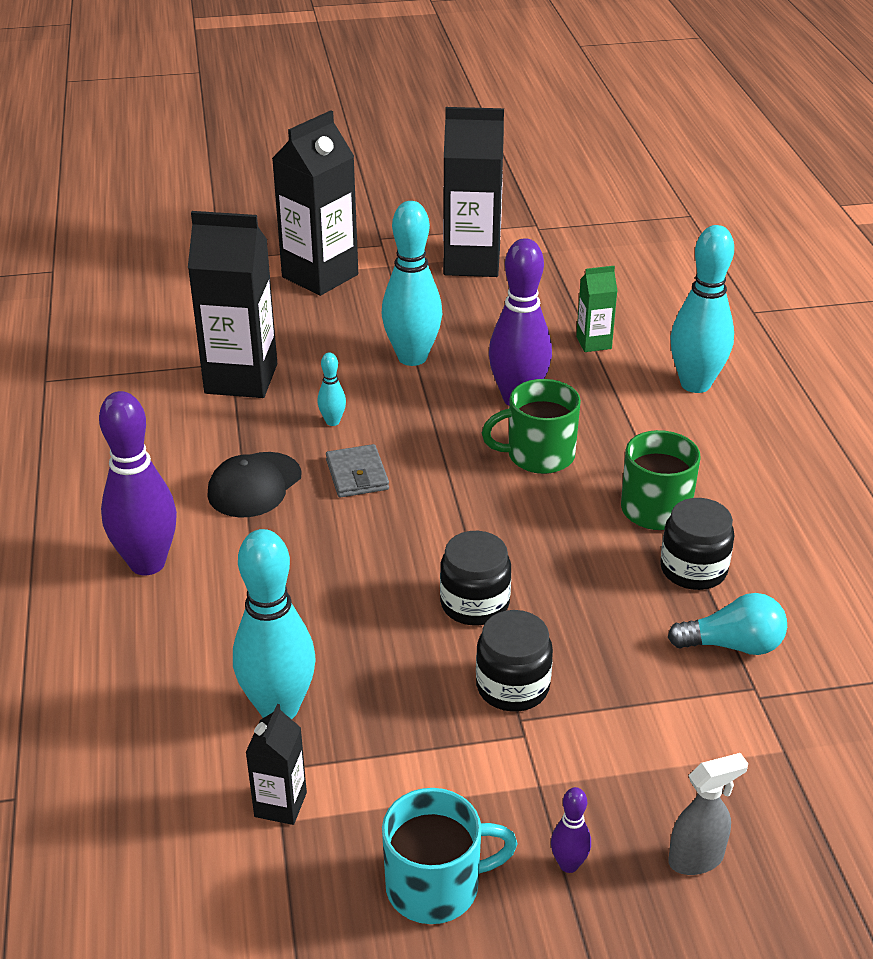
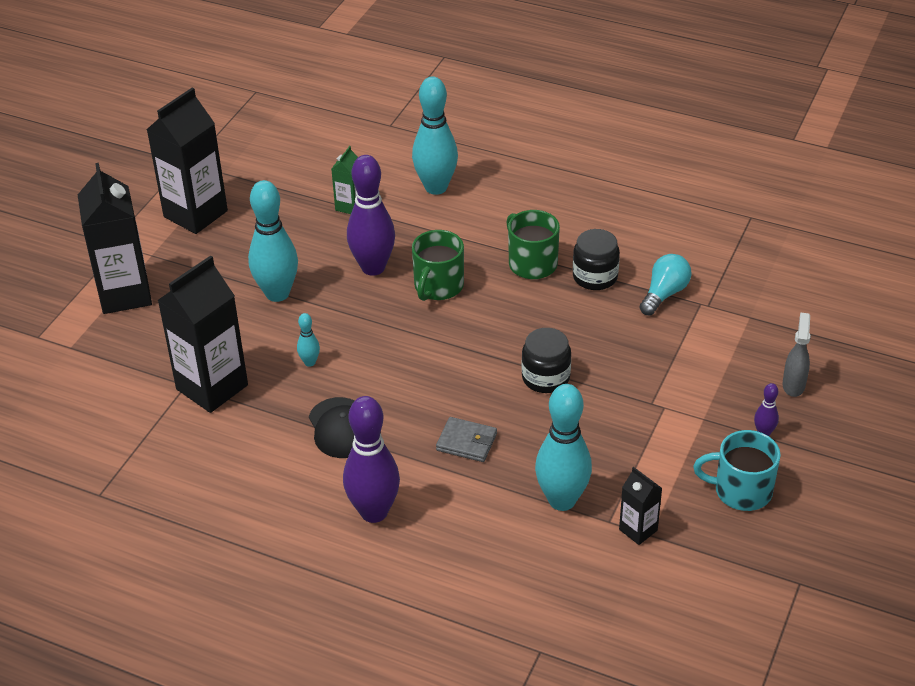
camera: 55 degrees left, 5 degrees up
(357, 475) = (378, 375): grey wallet -> grey wallet (466, 442)
(435, 886) = (741, 491): turquoise mug -> turquoise mug turned 105 degrees counterclockwise
(512, 686) = (625, 394): black jar -> none

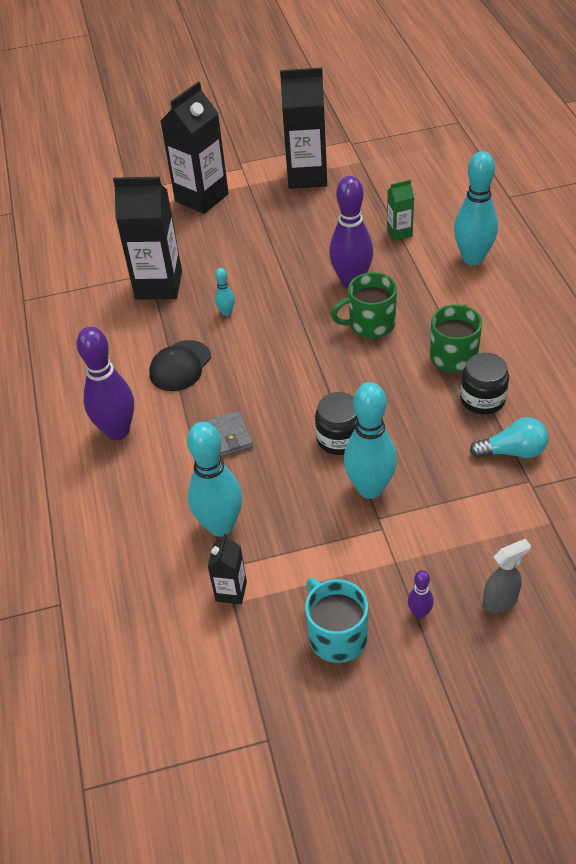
camera: 55 degrees right, 5 degrees up
(277, 293) = (275, 257): turquoise bowling pin -> turquoise bowling pin (370, 488)

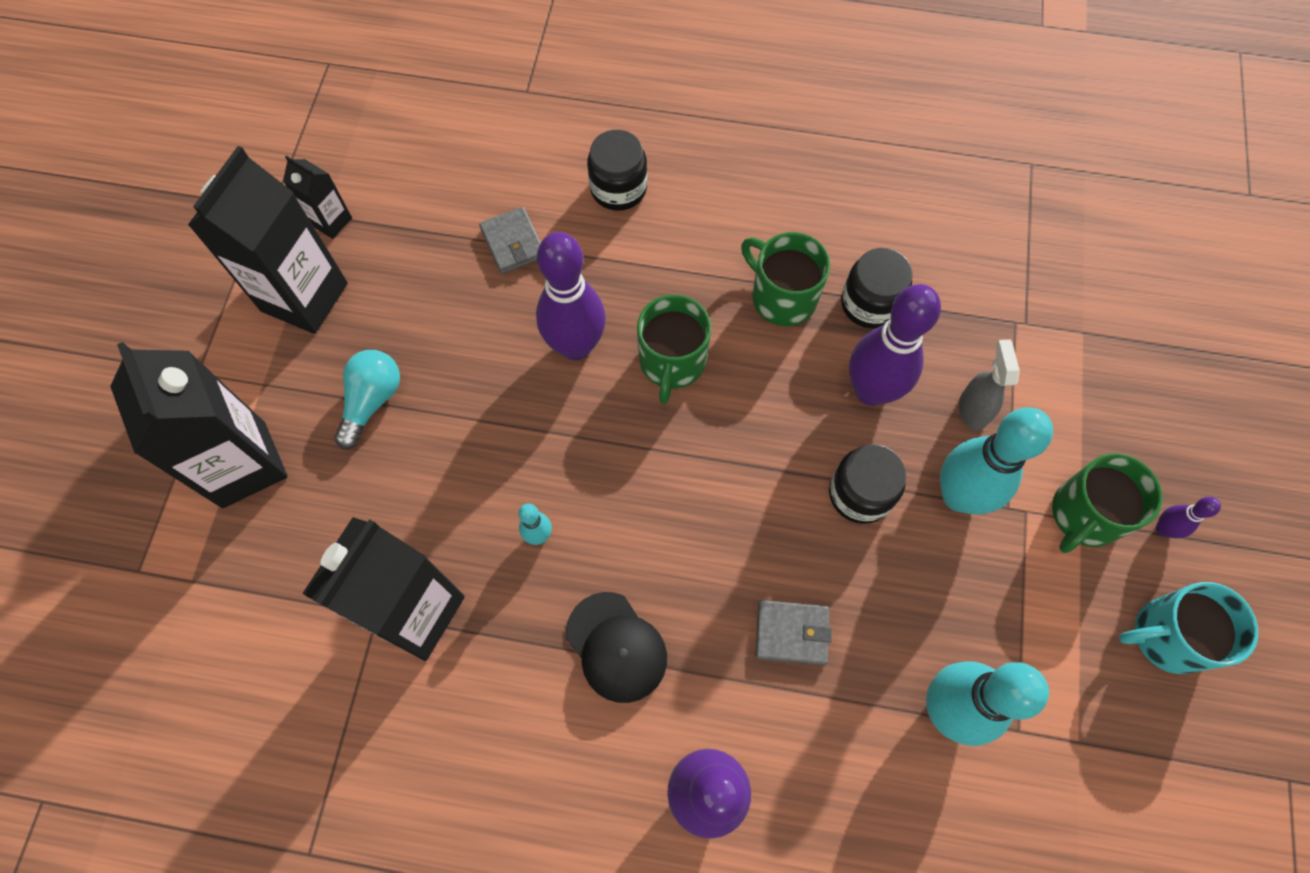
camera: 70 degrees left, 20 degrees up
(231, 591) = (1060, 738): black carton -> black carton (331, 221)
(399, 233) = (513, 243): green carton -> grey wallet
(401, 562) = (1084, 515): none -> green mug
(417, 421) = (871, 391): none -> purple bowling pin
(473, 258) = (618, 188): turquoise bowling pin -> black jar
(500, 601) = (1173, 438): grey spray bottle -> grey spray bottle (972, 410)
(513, 451) = (966, 315): turquoise light bulb -> turquoise light bulb (372, 401)

